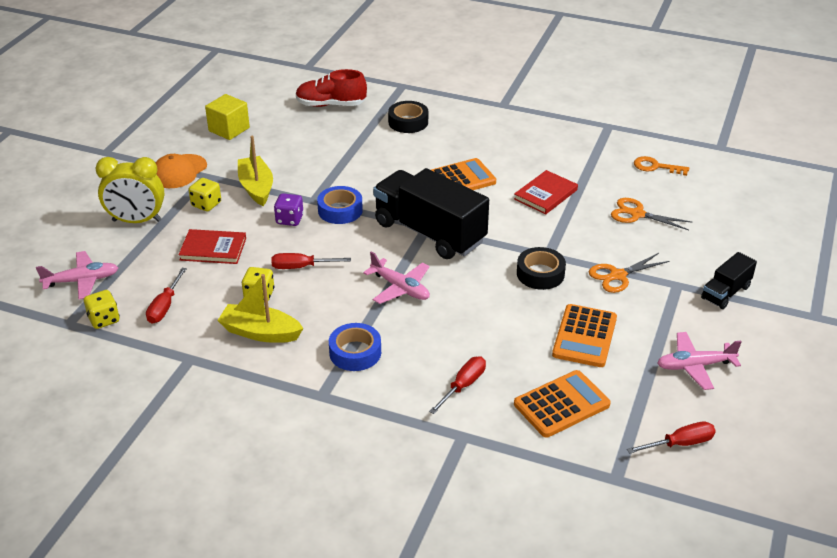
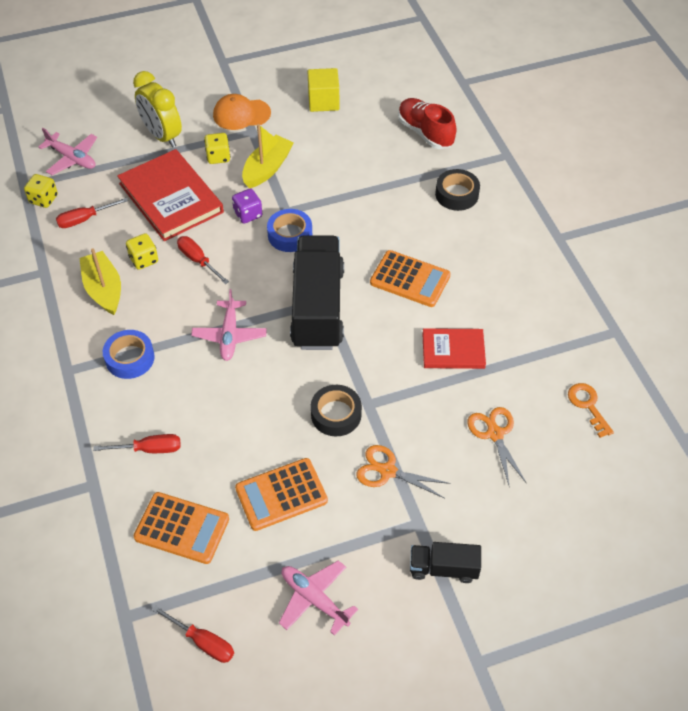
camera: 50 degrees right, 15 degrees up
(213, 249) = (171, 198): red book -> red book, size x1.73

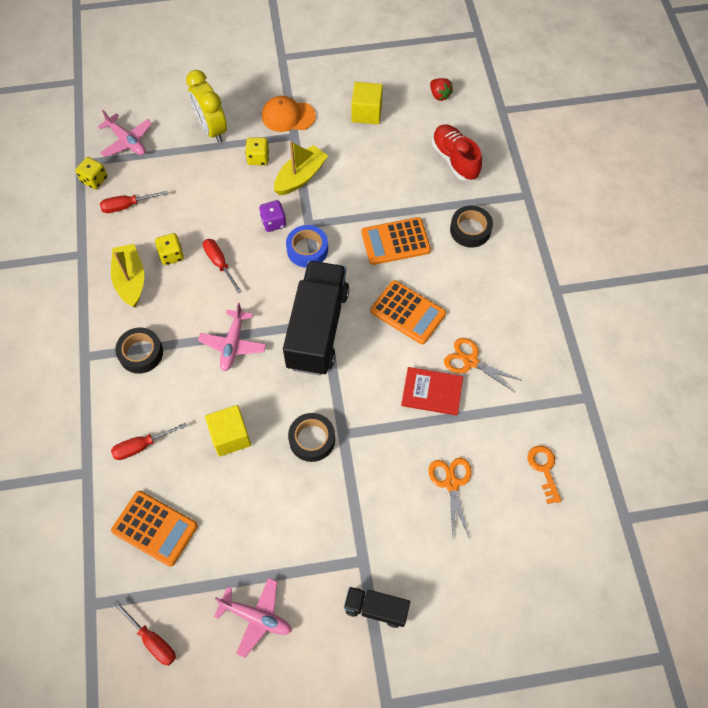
camera: 10 degrees right, 10 degrees up
(130, 358) = (141, 353): blue tape -> black tape
(149, 449) = (141, 446): red screwdriver -> red screwdriver turned 150 degrees clockwise
(171, 198) = (207, 195): red book -> none
(246, 425) = (230, 436): none -> yellow cube
(281, 495) = (247, 511): orange calculator -> orange calculator (395, 241)
(314, 599) = (256, 617): pink plane -> pink plane turned 150 degrees clockwise
(387, 471) = (346, 504): orange scissors -> orange scissors (470, 361)
(395, 76) = (439, 95): none -> red strawberry

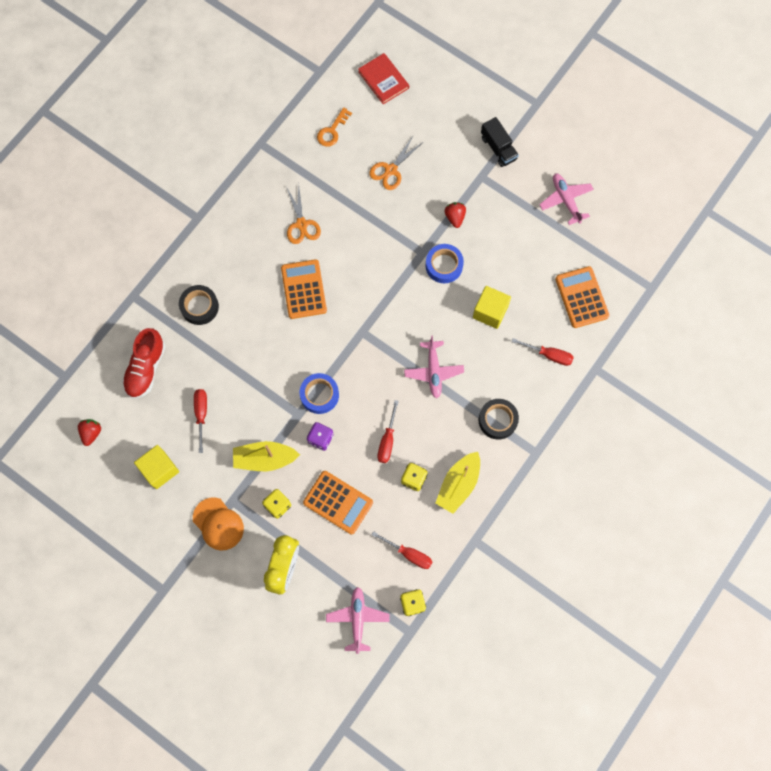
camera: 135 degrees left, 10 degrees up
(152, 640) = (632, 238): red screwdriver -> red screwdriver (201, 414)
(233, 344) = (433, 371): pink plane -> pink plane turned 120 degrees clockwise
(312, 439) = (444, 265): black tape -> blue tape
(317, 328) = (370, 332): black truck -> none
(347, 494) = (455, 217): none -> red strawberry
(395, 241) = (256, 345): orange calculator -> orange calculator (338, 502)
(432, 392) = (345, 228): red book -> red book (383, 80)

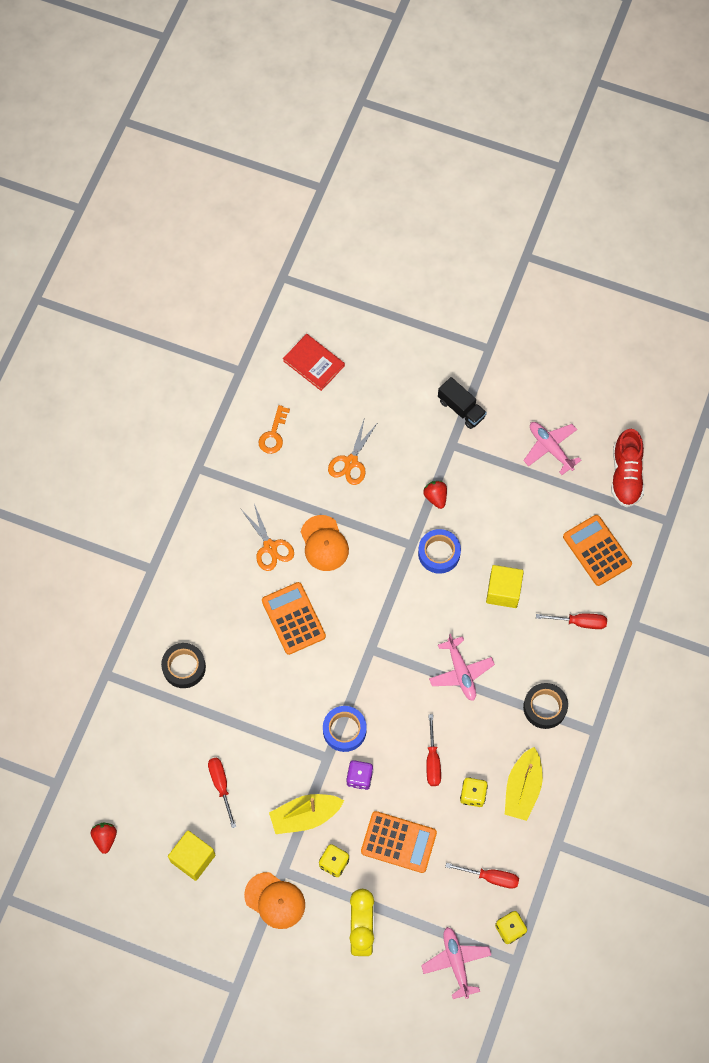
camera: 15 degrees left, 5 degrees down
(146, 368) = (144, 751): red shoe -> red shoe (626, 475)
(348, 233) = (324, 543): none -> orange cap

